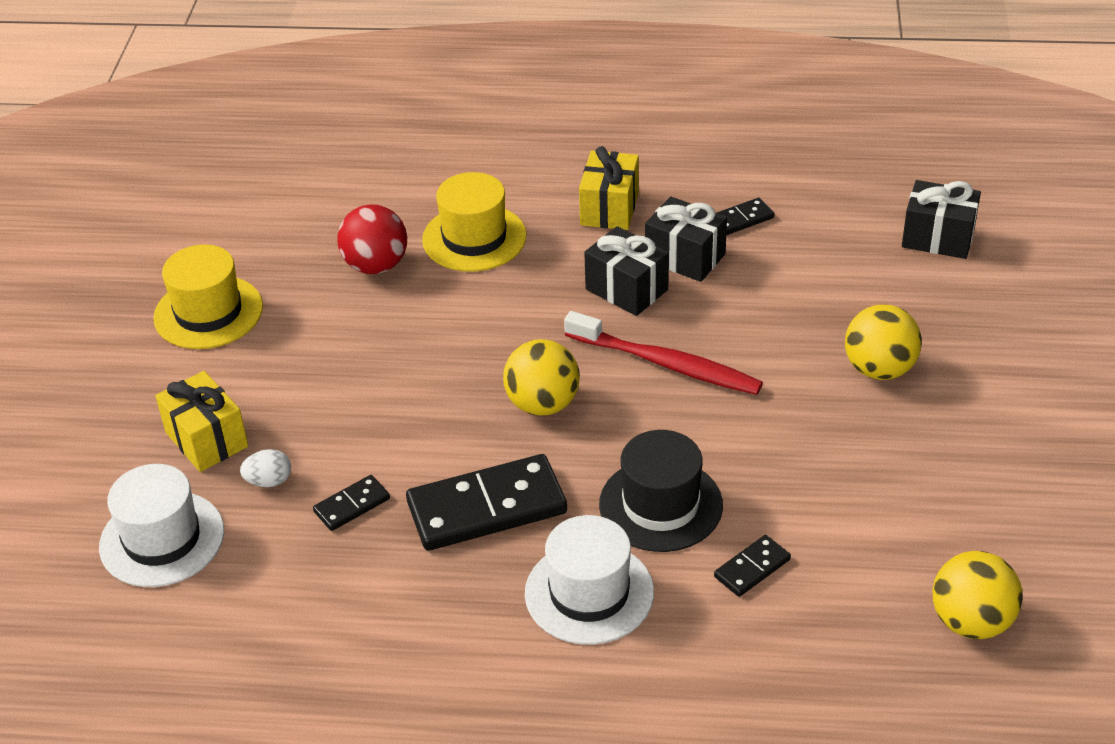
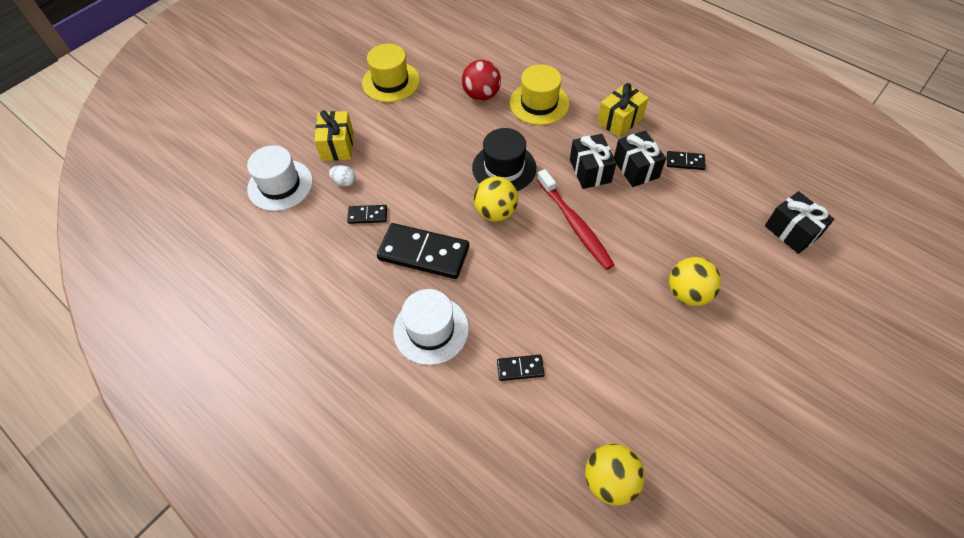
camera: 35 degrees right, 15 degrees up
(660, 505) = (505, 303): black hat -> black hat (504, 168)

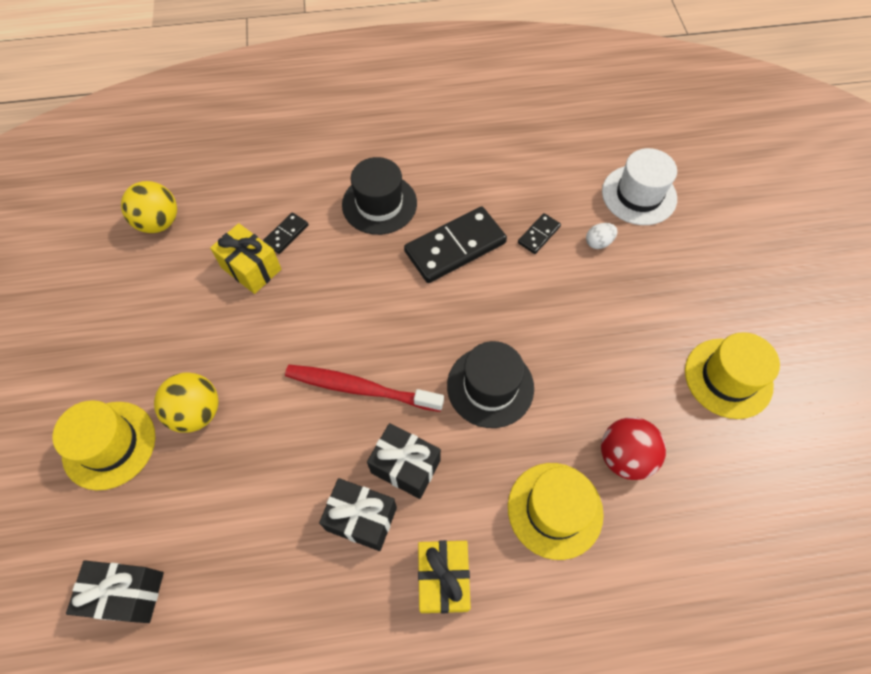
camera: 130 degrees right, 5 degrees up
(337, 146) = (656, 265): yellow gift -> yellow gift (251, 268)
(431, 330) = (379, 204): white hat -> black hat
(495, 212) = (442, 334): yellow ball -> none
(685, 162) = (315, 587): black domino -> none
(760, 320) = (109, 445): none -> yellow hat

